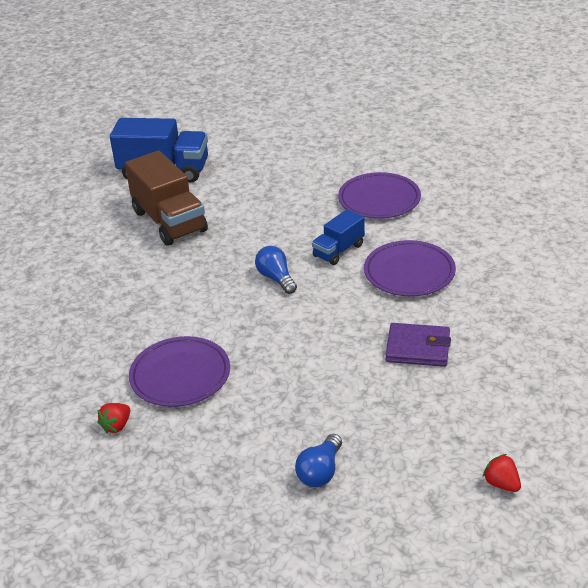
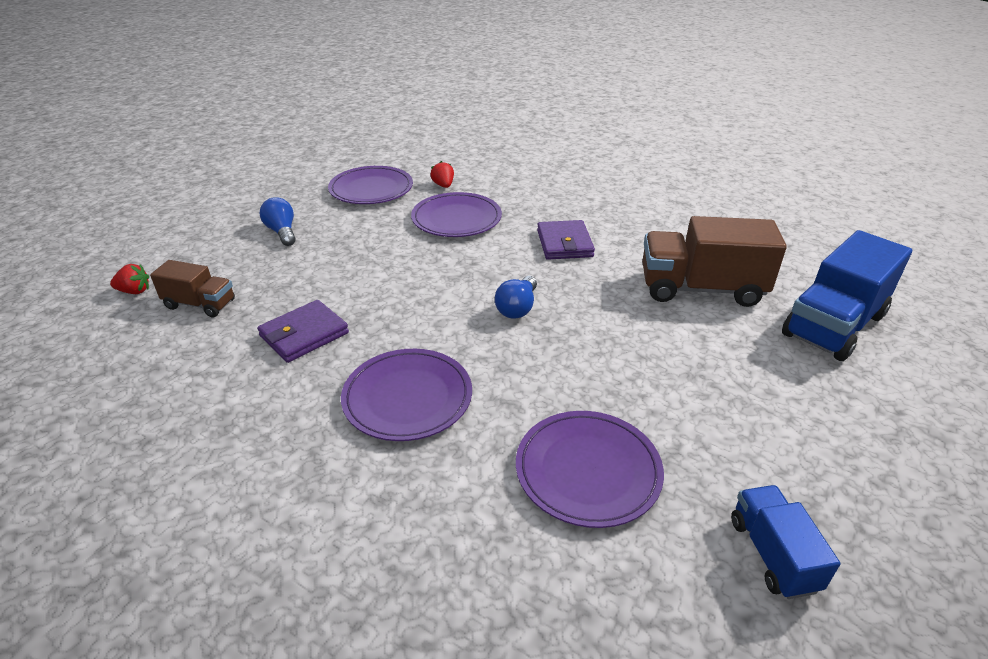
camera: 125 degrees right, 0 degrees up
(164, 298) = (564, 243): none -> purple wallet
(174, 474) = (371, 189): none -> purple plate
(276, 278) = (517, 308): blue light bulb -> blue light bulb turned 105 degrees clockwise
(338, 251) = (513, 370): blue truck -> blue truck (772, 554)
(461, 427) = (200, 304): none -> brown truck

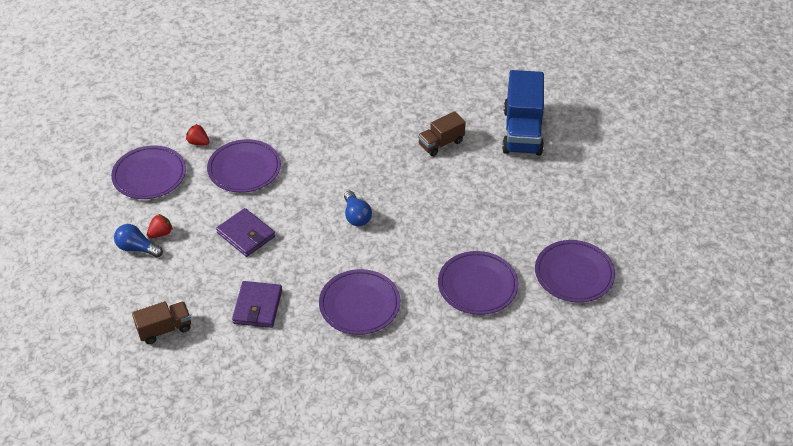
camera: 40 degrees left, 10 degrees up
(134, 291) = (105, 348): red strawberry -> red strawberry (160, 233)
(564, 243) = (335, 151): purple wallet -> purple wallet (246, 235)
(701, 289) = (441, 143): brown truck -> brown truck, size x0.55
(772, 554) = (574, 274): blue truck -> purple plate

